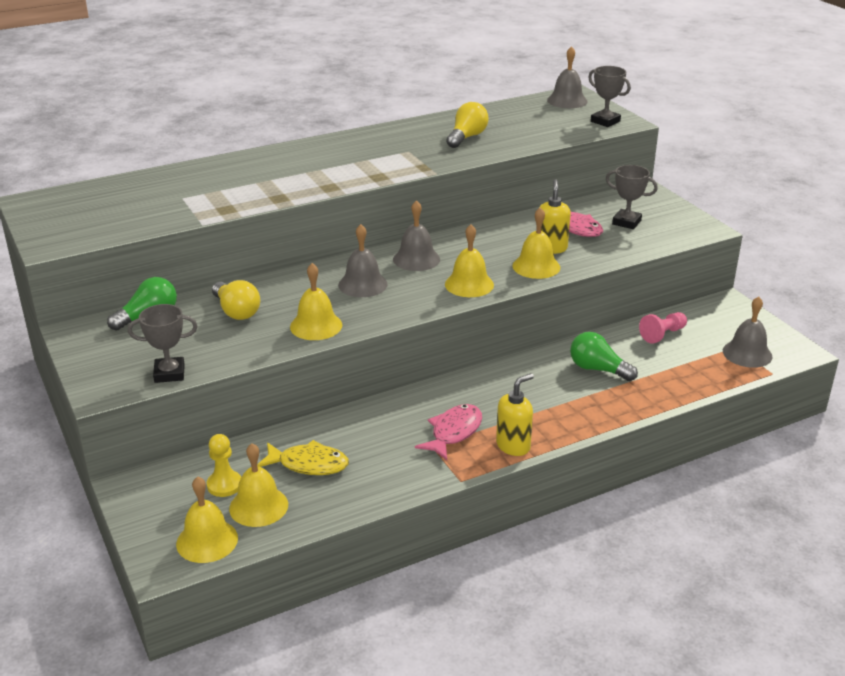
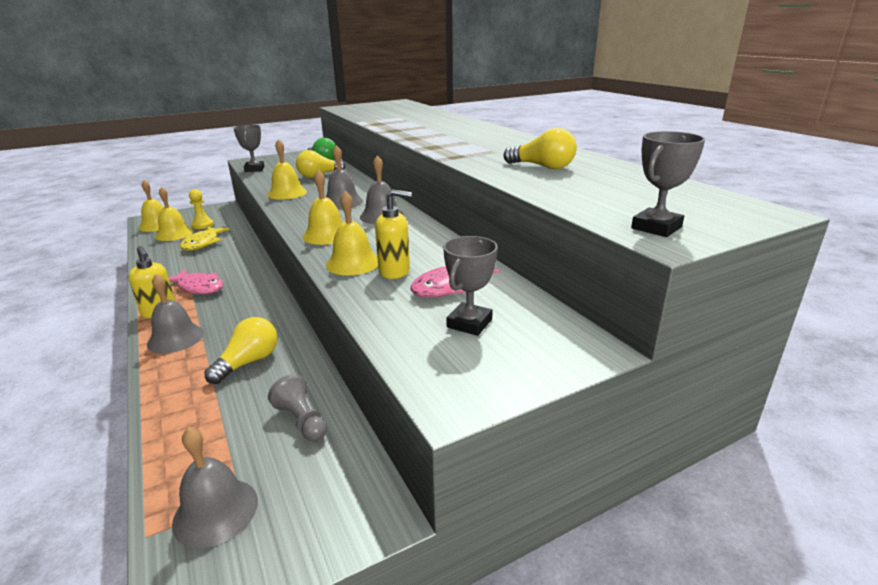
camera: 90 degrees right, 5 degrees down
(567, 100) = (726, 207): grey bell -> grey bell (175, 338)
(598, 369) = (248, 362): green light bulb -> yellow light bulb
(662, 334) = (302, 420): pink pawn -> grey pawn

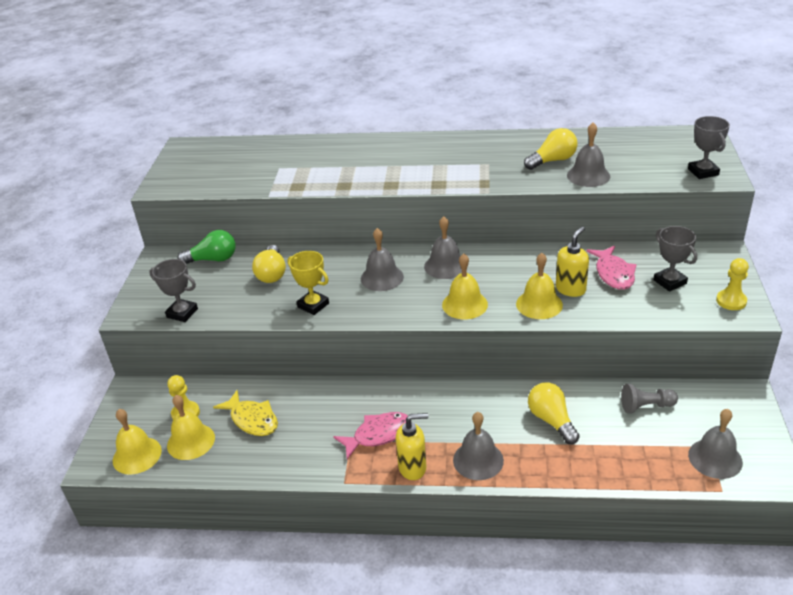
camera: 55 degrees left, 10 degrees up
(287, 193) = (313, 305): yellow bell -> yellow trophy
(470, 380) = (731, 301): none -> yellow pawn
(536, 182) = (588, 175): none -> grey bell

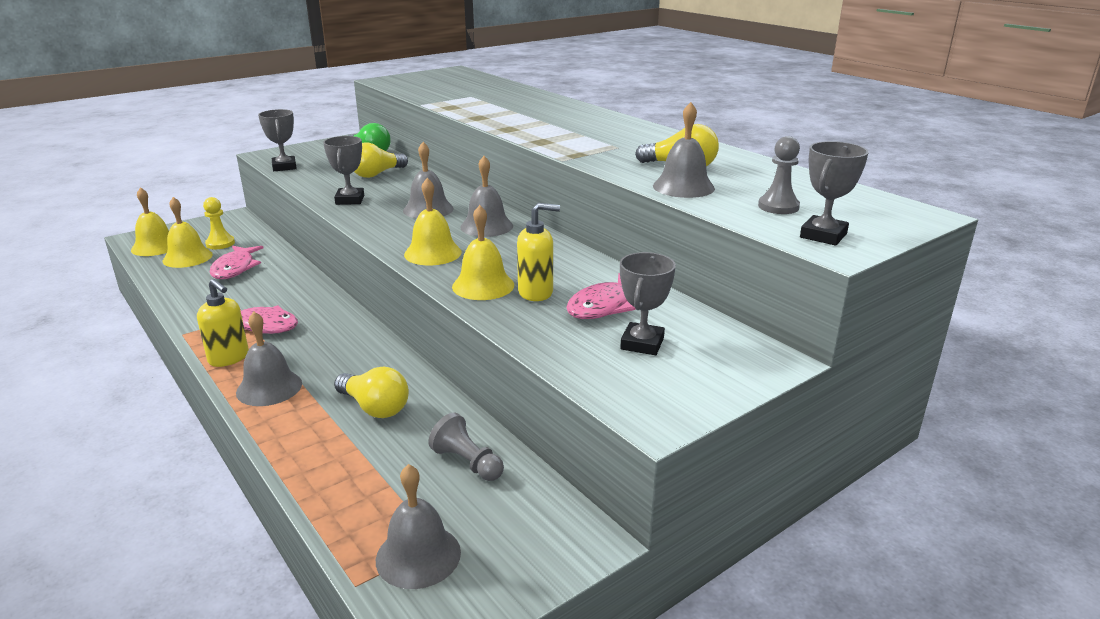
camera: 45 degrees right, 10 degrees down
(252, 419) = (235, 268): yellow fish -> pink fish
(313, 305) = (350, 200): yellow trophy -> grey trophy
(551, 420) = (374, 407): yellow light bulb -> yellow light bulb turned 105 degrees clockwise
(651, 164) = (778, 207): none -> grey pawn
(731, 301) = (666, 398): yellow pawn -> none

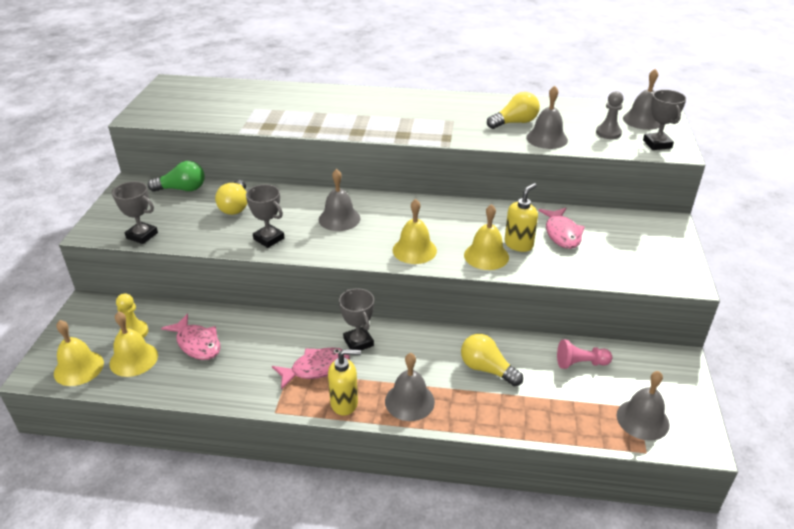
camera: 45 degrees left, 10 degrees up
(374, 407) = (487, 369): yellow light bulb -> yellow light bulb turned 135 degrees counterclockwise
(467, 462) = (580, 363): grey pawn -> pink pawn
(486, 226) = (402, 213): grey bell -> grey bell (643, 120)
(642, 343) = (615, 245): grey trophy -> grey trophy (358, 342)

